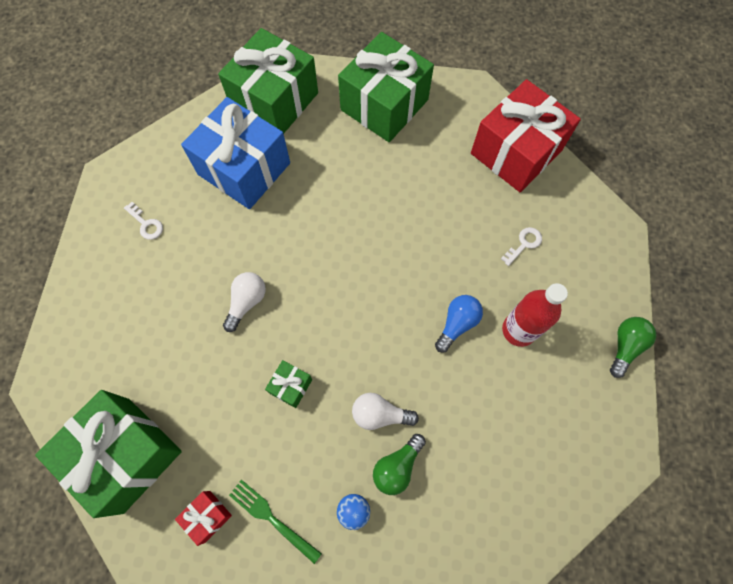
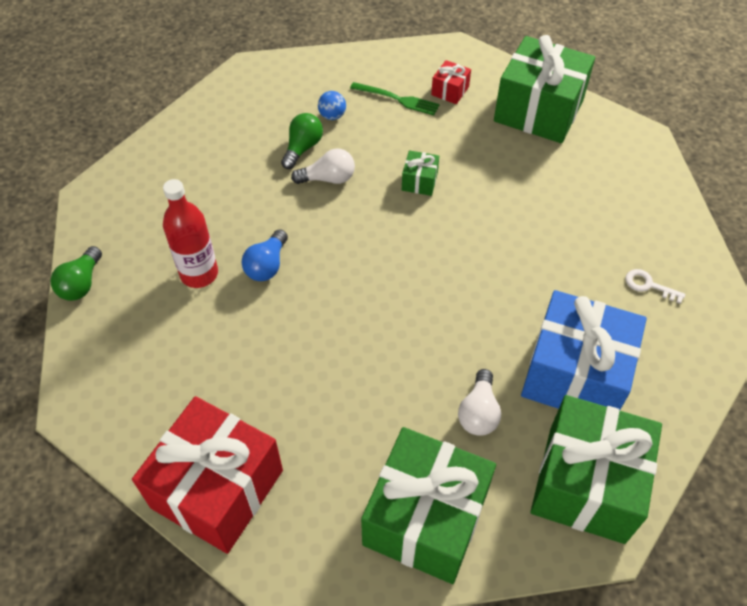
camera: 165 degrees right, 15 degrees down
(247, 302) = (495, 237): white light bulb -> white light bulb (478, 412)
(524, 244) = (198, 364): white key -> none

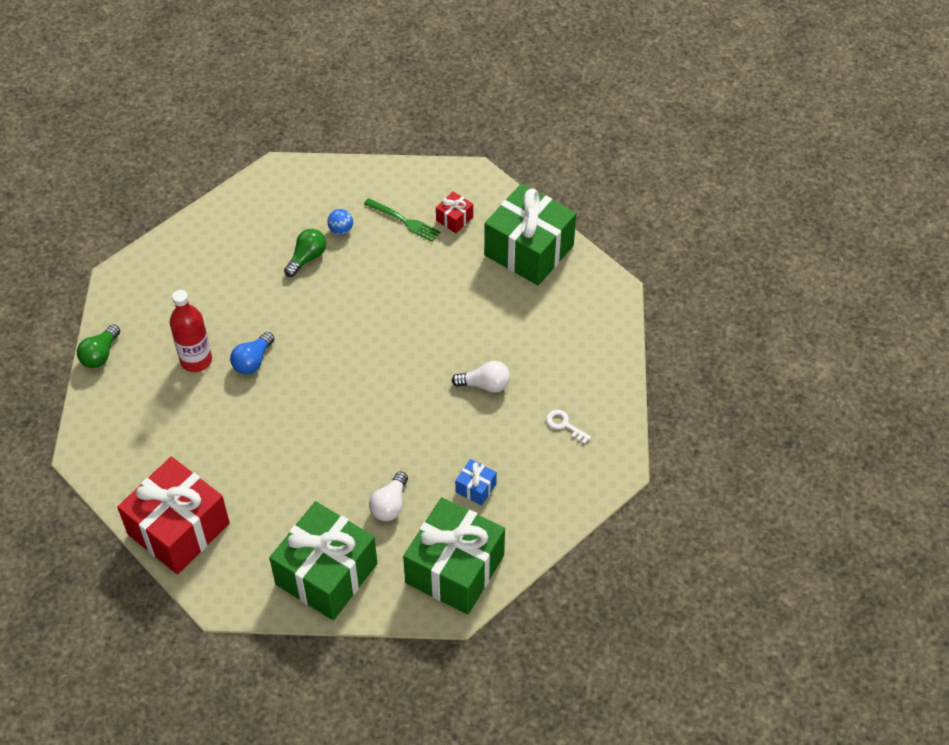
camera: 10 degrees right, 0 degrees up
(328, 179) = (322, 290): white light bulb -> white light bulb (485, 385)
(419, 181) = (400, 304): green gift -> none
(575, 375) = (476, 488): blue gift -> blue gift, size x0.42

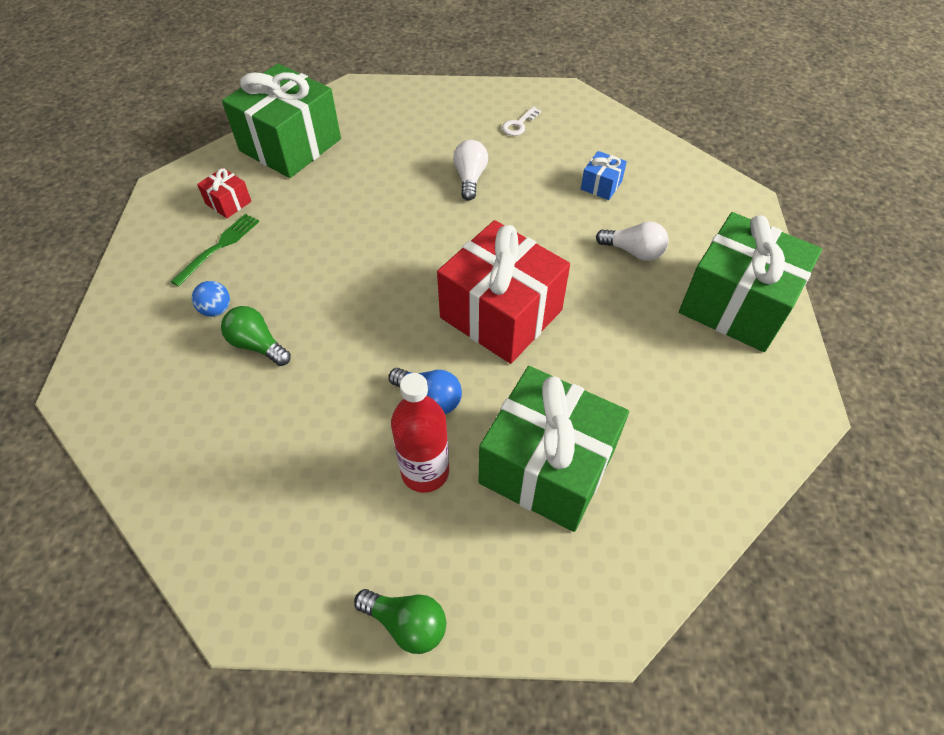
camera: 90 degrees left, 0 degrees up
(178, 529) = (712, 468): red gift -> red gift (501, 314)
(455, 569) = (701, 200): green gift -> green gift (547, 466)

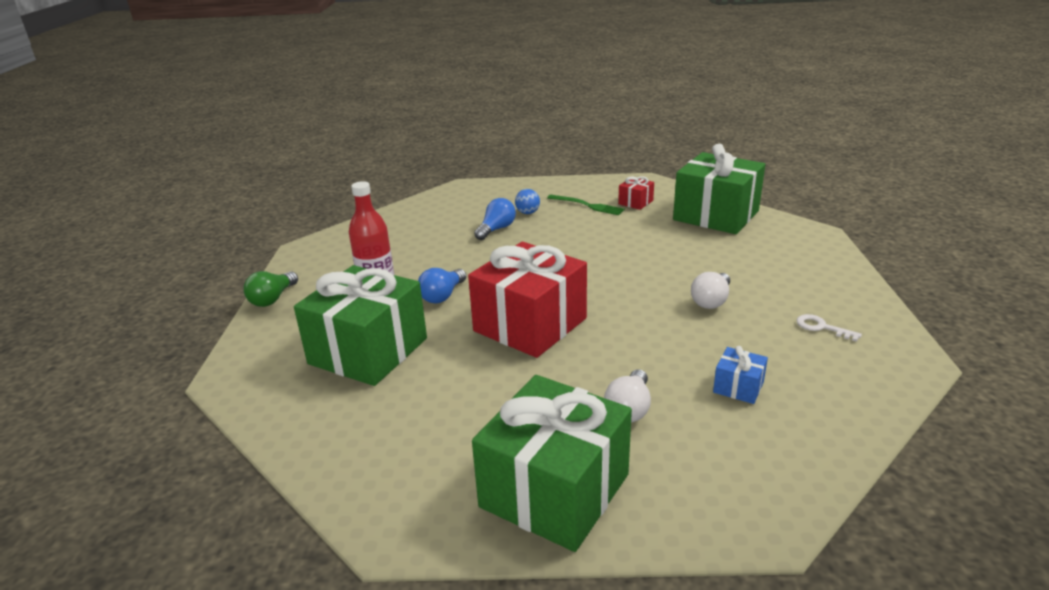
camera: 90 degrees right, 25 degrees down
(257, 345) = (496, 229): green light bulb -> blue light bulb
(470, 178) = (711, 301): white light bulb -> white light bulb turned 120 degrees clockwise

